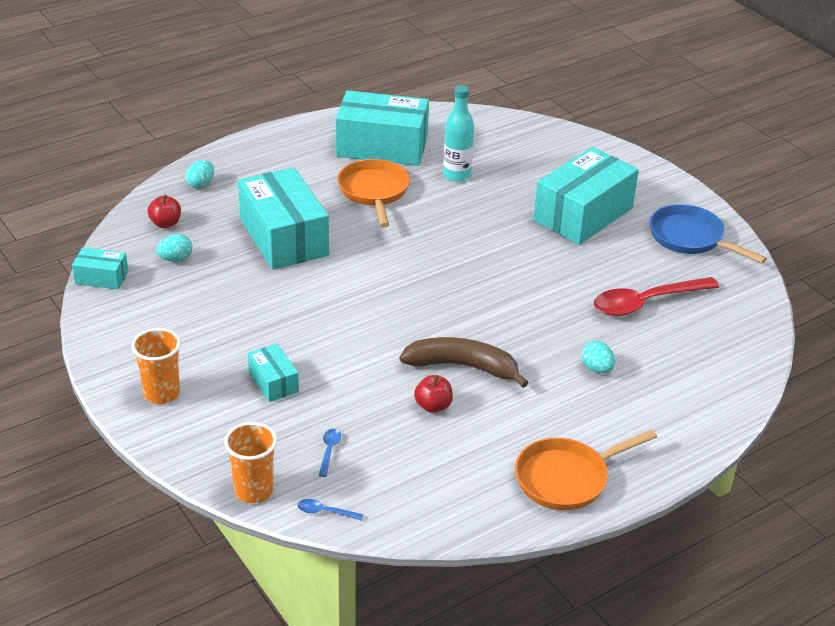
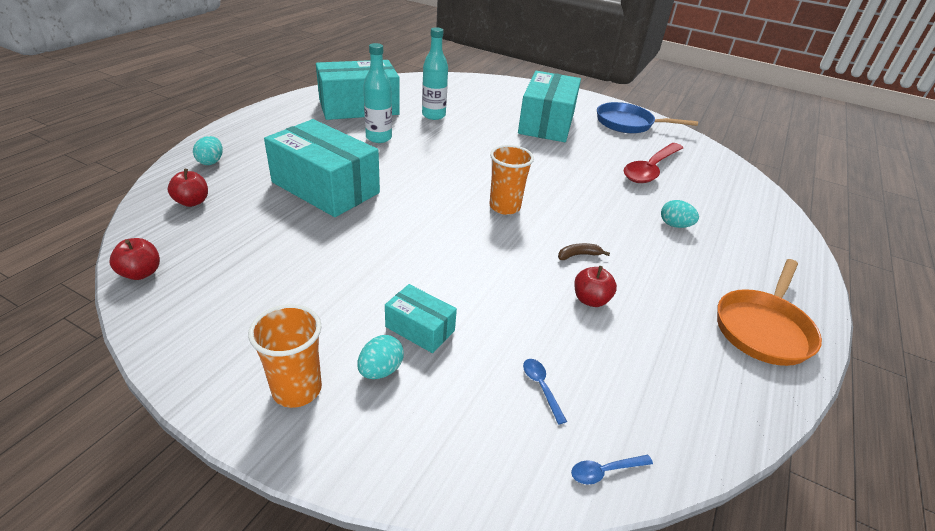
camera: 30 degrees left, 0 degrees up
(101, 278) = (141, 273): turquoise box -> red apple
(175, 259) = (223, 232): turquoise egg -> turquoise egg (381, 370)
(254, 491) = (503, 480): orange cup -> orange cup (504, 207)
(374, 192) = (378, 138): orange pan -> turquoise bottle
(463, 367) = (578, 255): brown banana -> brown banana, size x0.42

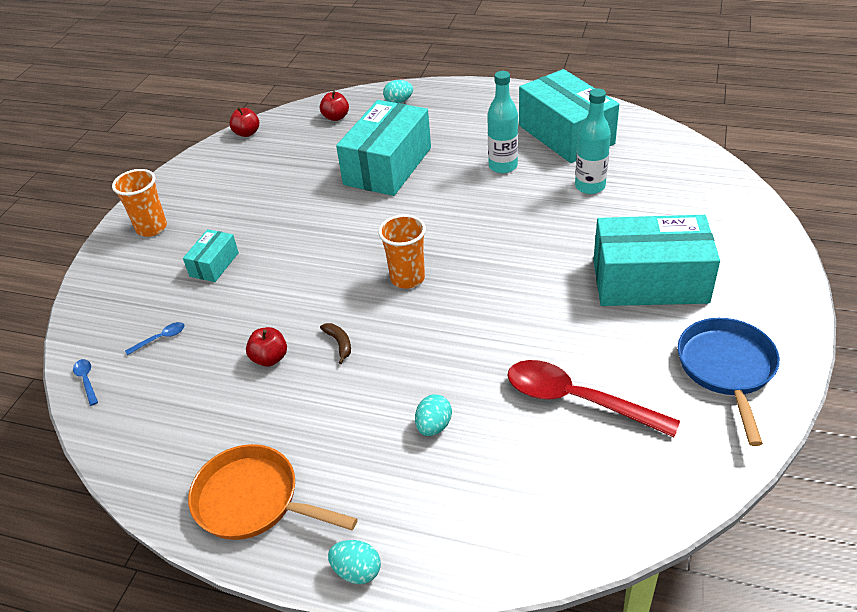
camera: 85 degrees right, 5 degrees up
(381, 370) = (170, 257): turquoise egg -> turquoise egg (357, 571)

